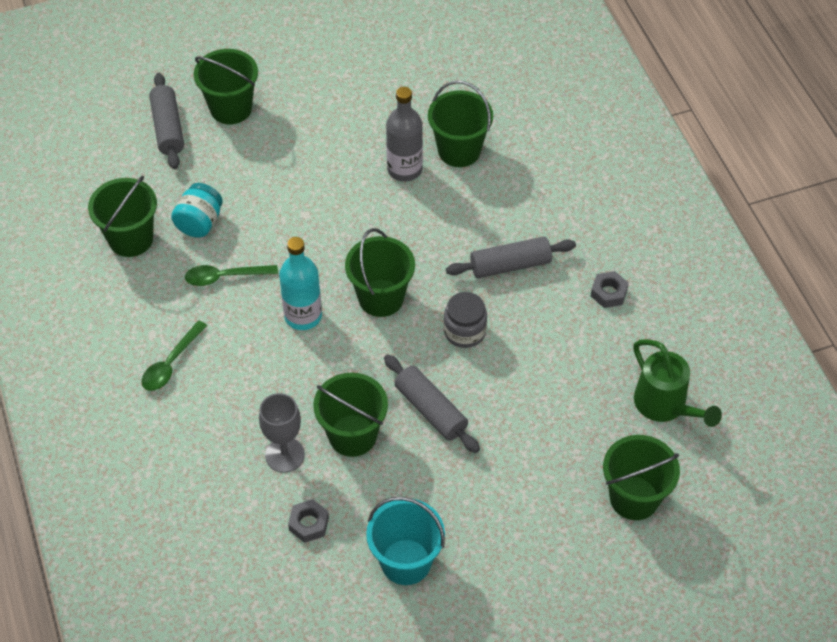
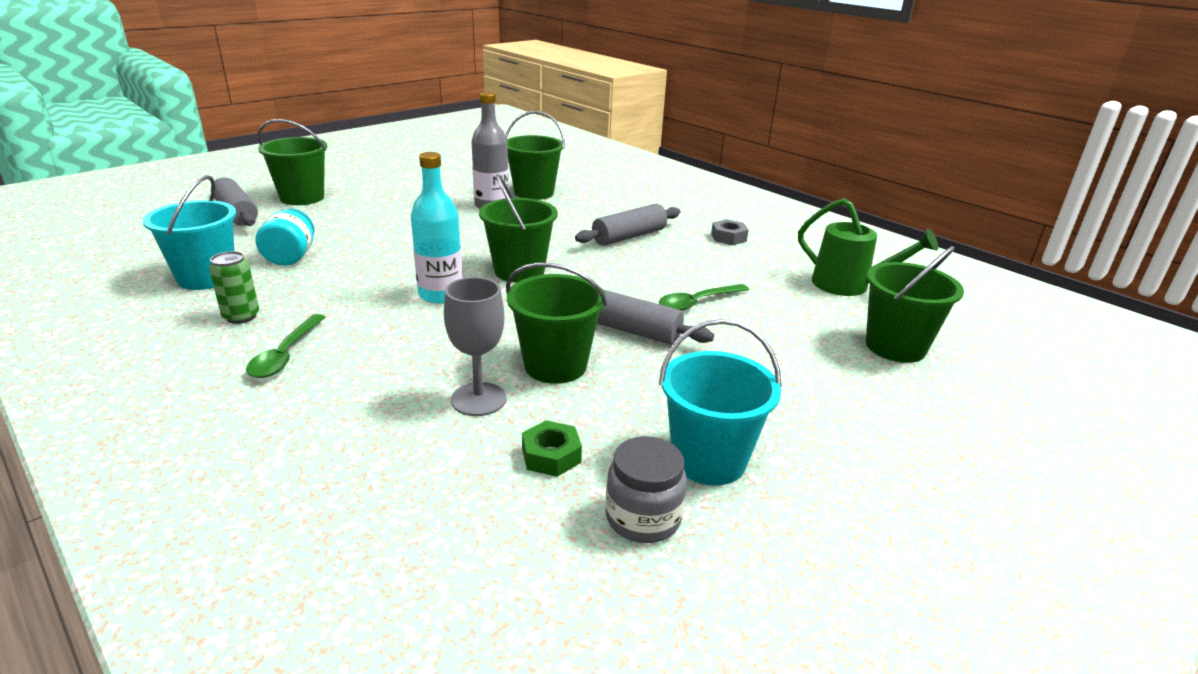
camera: 25 degrees left, 25 degrees down
(131, 239) = (206, 278): green bucket -> turquoise bucket
(149, 304) = (241, 316): none -> green can
(224, 277) = (334, 284): green spoon -> green spoon (697, 303)
(308, 524) = (551, 455): grey nut -> green nut
(464, 331) = (620, 276): grey jar -> grey jar (643, 518)

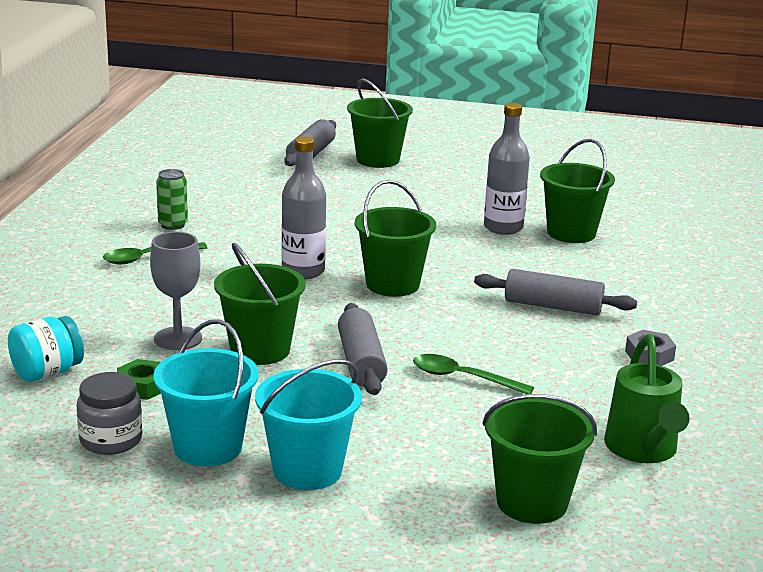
camera: 55 degrees right, 5 degrees down
(206, 278) = (205, 192): turquoise bucket -> turquoise bucket (307, 470)
(290, 257) = (275, 201): turquoise jar -> turquoise jar (47, 373)
(441, 294) = (303, 271): turquoise bottle -> grey bottle

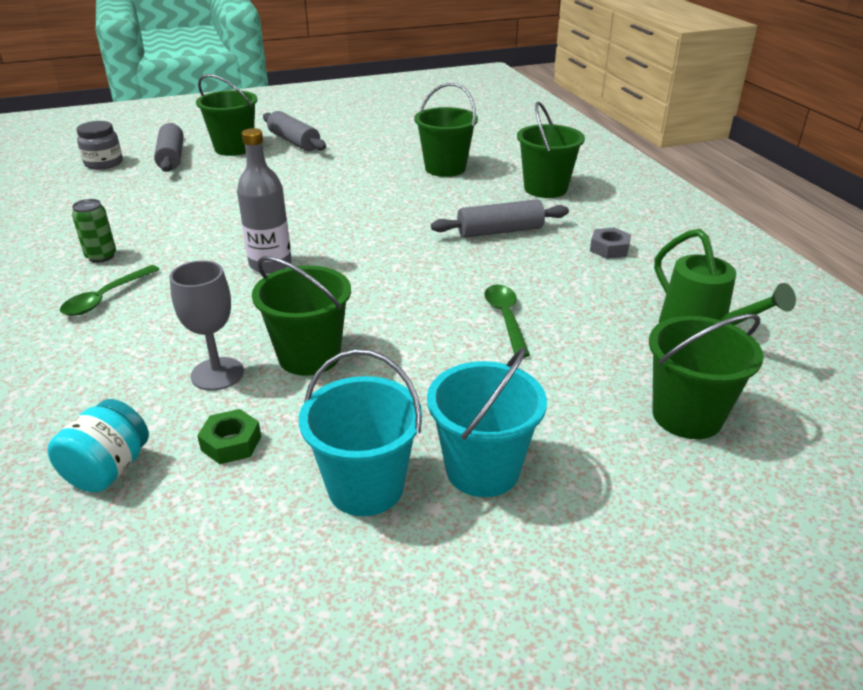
camera: 30 degrees left, 10 degrees up
(111, 440) = (257, 525): grey jar -> grey jar (104, 163)
(361, 362) = (410, 334): grey rolling pin -> grey rolling pin (294, 141)
(392, 284) = (359, 252): green bucket -> green bucket (545, 188)
(462, 378) = (505, 318): green spoon -> green spoon turned 90 degrees clockwise
(503, 228) = (392, 178): grey bottle -> none

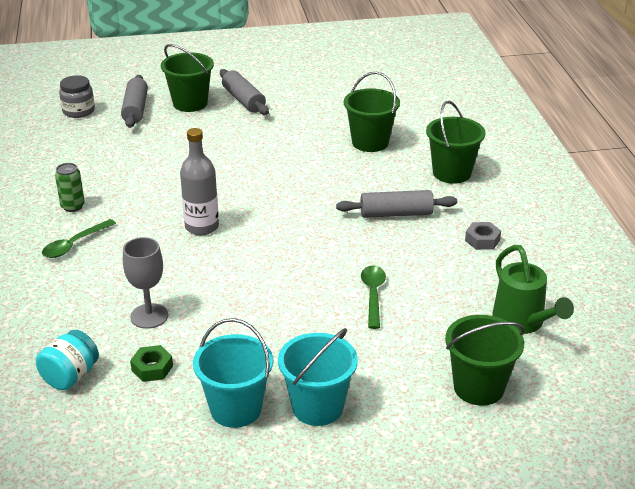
camera: 10 degrees right, 0 degrees up
(309, 356) = (217, 310): green bucket -> none

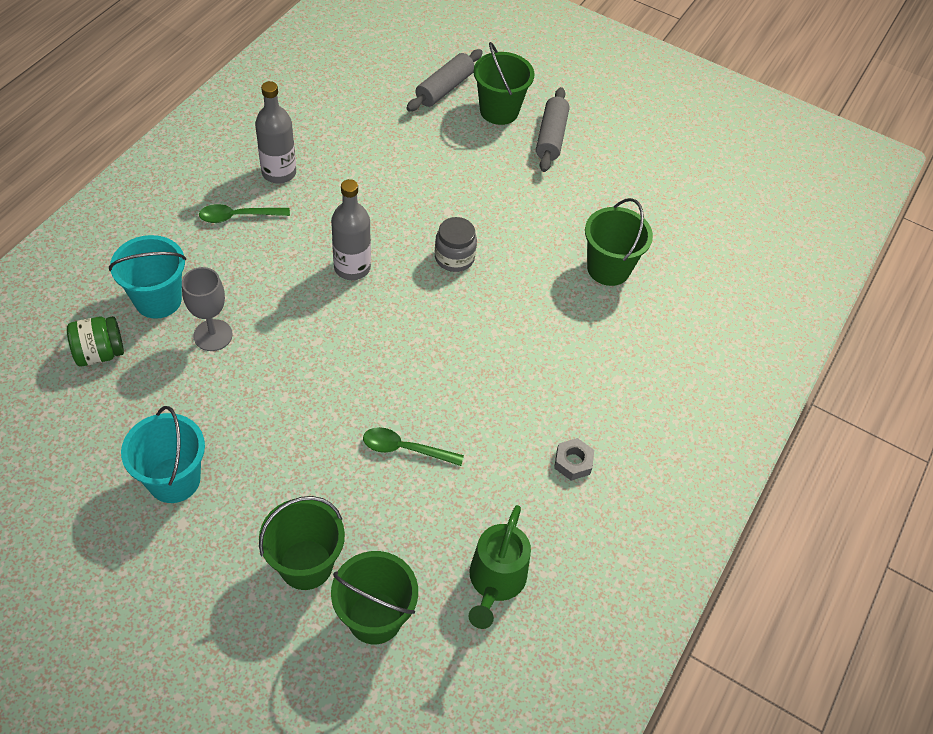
camera: 35 degrees right, 20 degrees up
(70, 376) = (100, 353): turquoise jar -> green jar
(73, 206) = (279, 172): green can -> grey bottle
(78, 111) = (396, 61): grey jar -> grey jar (454, 258)
(152, 368) = (160, 390): green nut -> none
(317, 407) = (232, 529): turquoise bucket -> turquoise bucket (158, 300)
(373, 295) = (405, 449): green spoon -> green spoon turned 120 degrees counterclockwise
(396, 214) = (531, 373): grey rolling pin -> none
(452, 173) = (642, 361): green bucket -> green bucket (306, 564)

